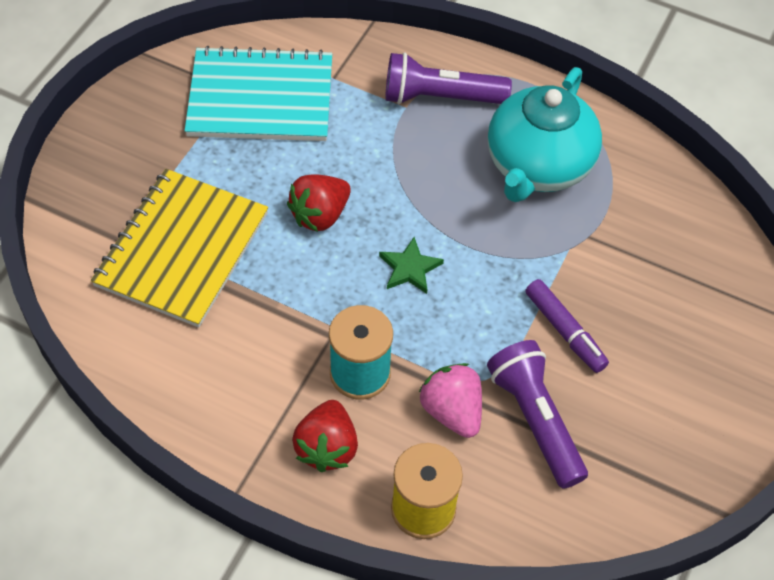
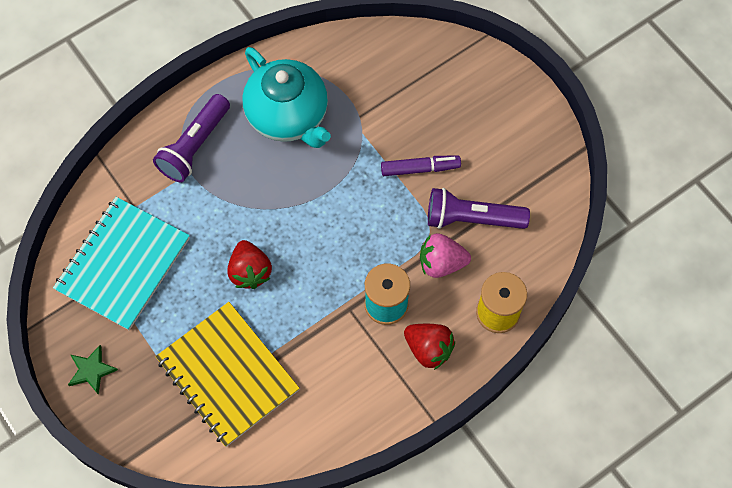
camera: 60 degrees left, 10 degrees up
(409, 268) = (324, 236): green star -> green star (91, 370)

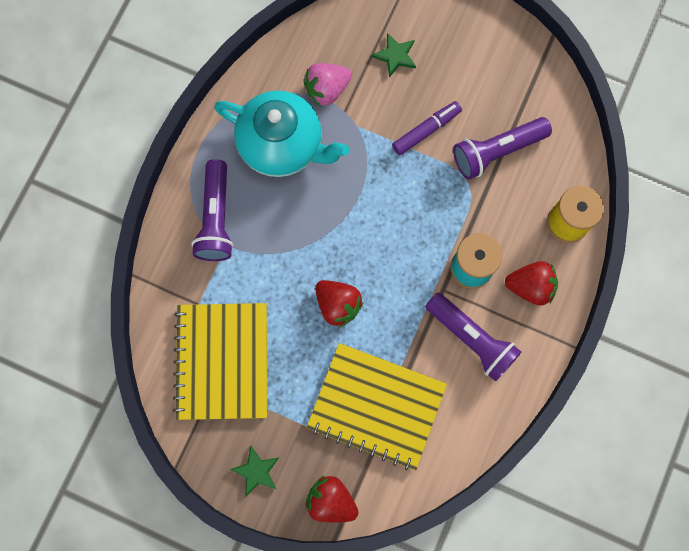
camera: 30 degrees left, 10 degrees up
(123, 264) = (222, 361): turquoise notebook -> yellow notebook
(137, 432) = (331, 501): none -> red strawberry
(347, 364) = (471, 339): none -> purple flashlight
(432, 94) = (395, 56): none -> green star
(441, 263) = (495, 205): pink strawberry -> pink strawberry (327, 90)

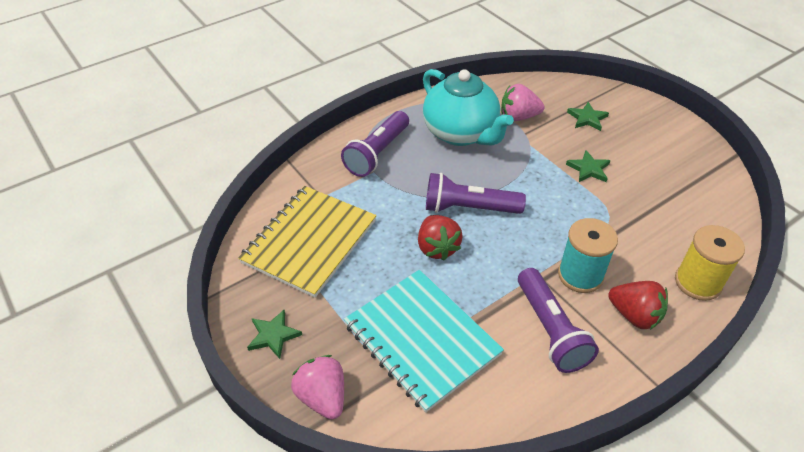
camera: 30 degrees right, 30 degrees down
(331, 501) = (322, 397): red strawberry -> pink strawberry
(376, 406) = (421, 339): yellow notebook -> turquoise notebook
(426, 130) = (588, 169): purple marker -> green star
(497, 151) = (648, 206): purple flashlight -> purple flashlight (469, 208)

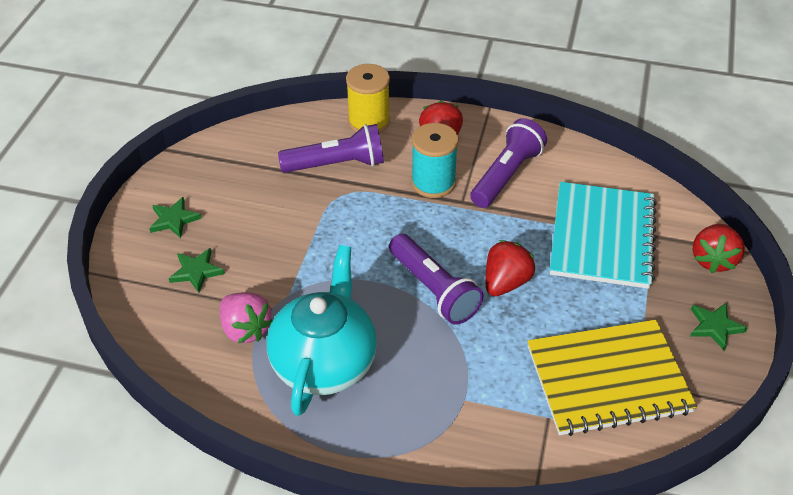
camera: 130 degrees left, 0 degrees up
(322, 397) = (713, 260): pink strawberry -> red strawberry
(377, 153) = (433, 417): purple flashlight -> purple flashlight (336, 164)
(588, 169) = (286, 234): green star -> green star (174, 220)

